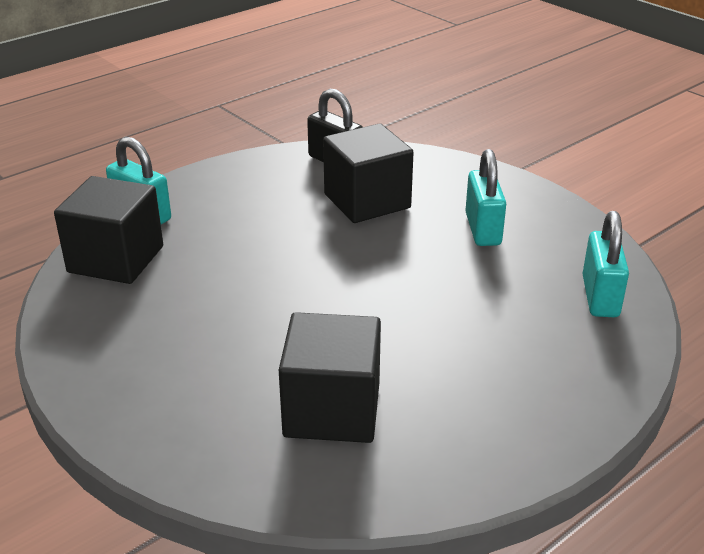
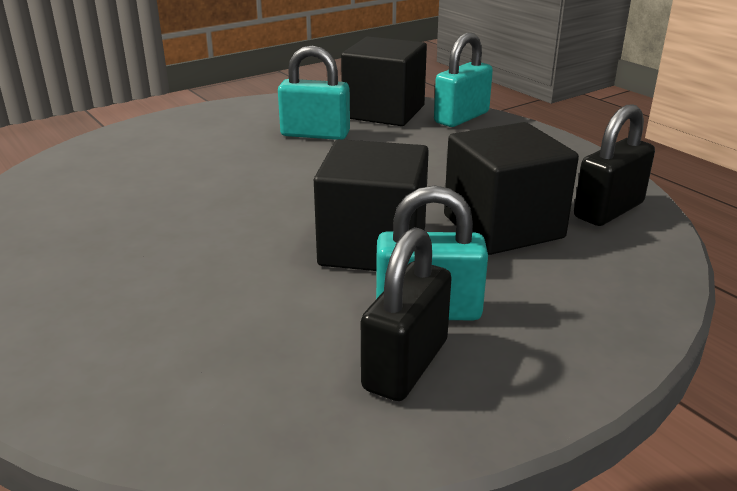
camera: 95 degrees right, 5 degrees down
(332, 410) = (118, 192): black cube -> black cube (373, 246)
(539, 236) = (406, 365): none -> black padlock
(600, 297) = (215, 400): turquoise padlock -> turquoise padlock (315, 134)

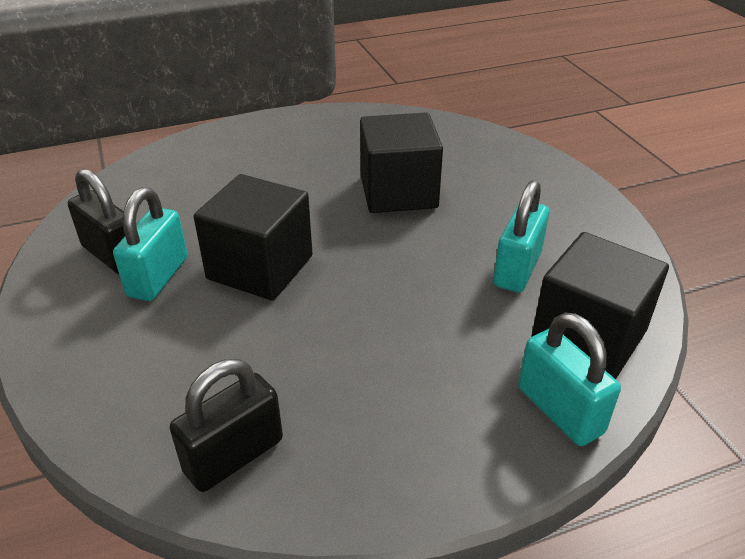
camera: 105 degrees right, 10 degrees up
(503, 226) = (248, 354): black cube -> black cube (398, 192)
(608, 210) = (234, 455): black padlock -> black padlock turned 75 degrees clockwise

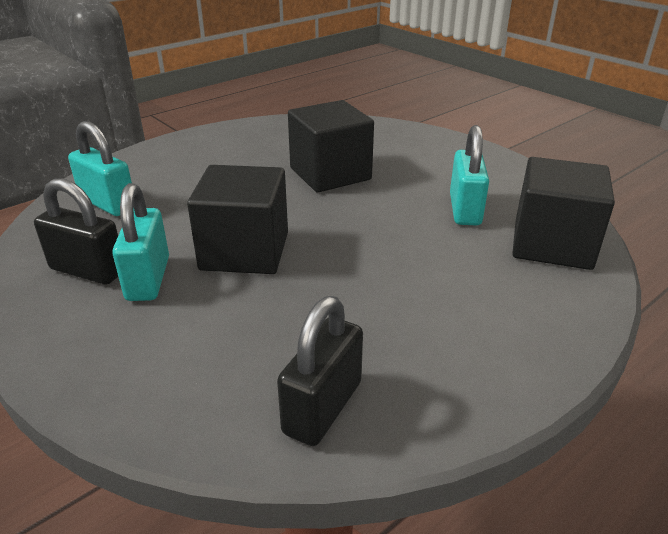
camera: 20 degrees left, 5 degrees down
(560, 410) = (569, 299): turquoise padlock -> turquoise padlock (108, 204)

